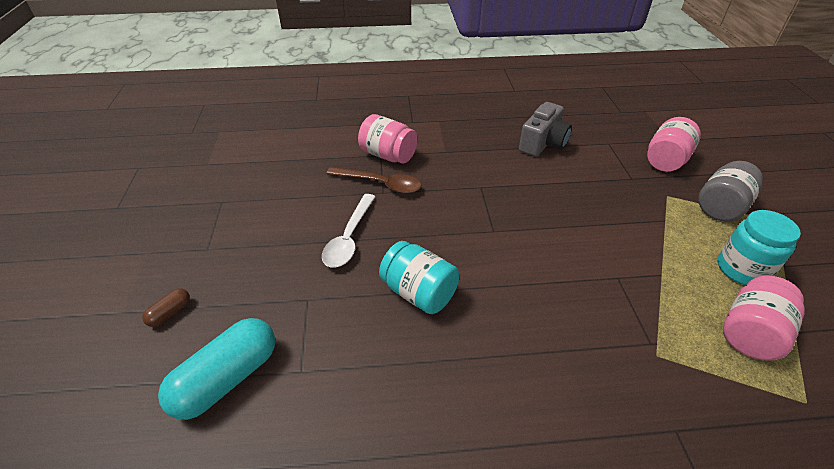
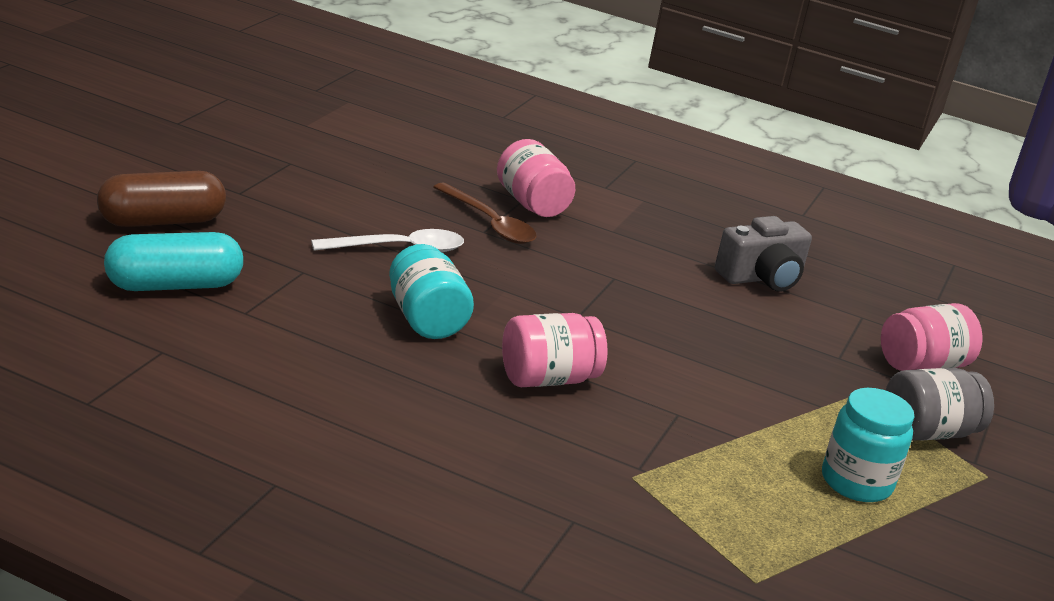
camera: 25 degrees right, 15 degrees down
(170, 313) = (161, 221): brown capsule -> brown capsule, size x2.21
(349, 238) = (399, 249): white spoon -> white spoon turned 150 degrees counterclockwise
(750, 333) = (776, 519): pink jar -> pink jar (548, 379)

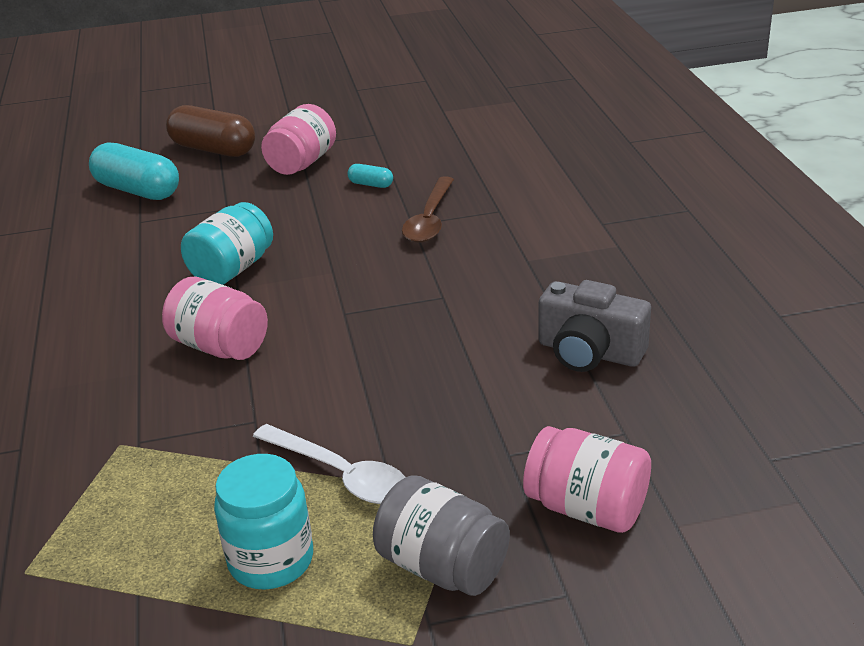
camera: 60 degrees right, 5 degrees up
(384, 209) = (371, 184): none -> turquoise capsule
(399, 249) = (321, 215): white spoon -> white spoon (340, 474)
(531, 204) = (499, 216): pink jar -> pink jar (302, 163)

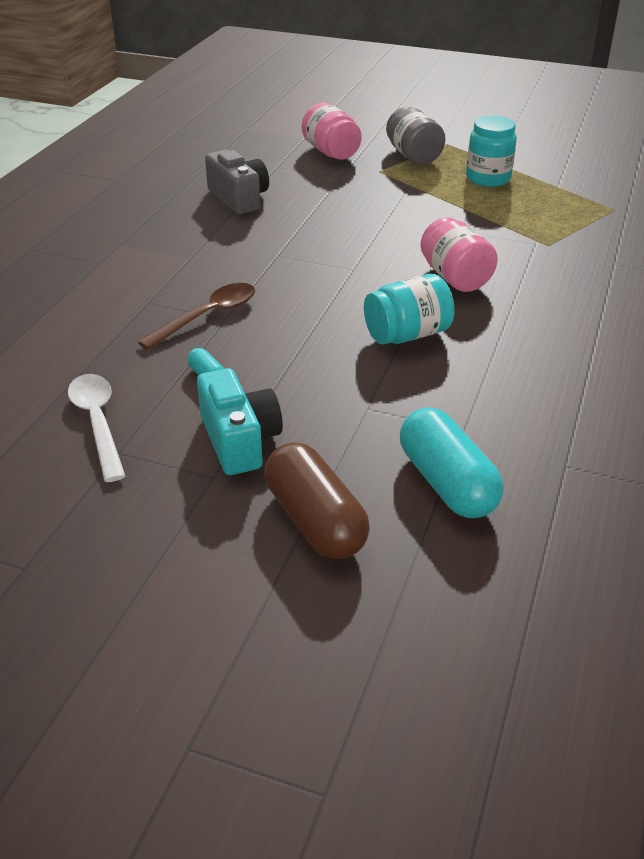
camera: 150 degrees left, 5 degrees up
(302, 163) = (239, 440): pink jar -> turquoise camera
(340, 474) = (431, 194): white spoon -> white spoon (98, 423)

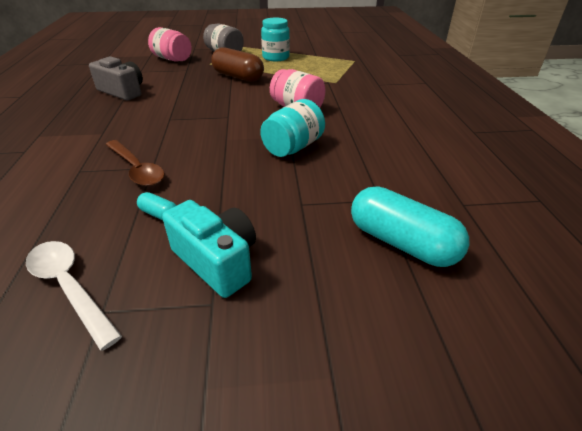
camera: 25 degrees left, 0 degrees up
(207, 316) = (136, 169): brown spoon -> brown spoon turned 120 degrees clockwise
(315, 520) = (328, 314): brown capsule -> brown capsule (238, 77)

